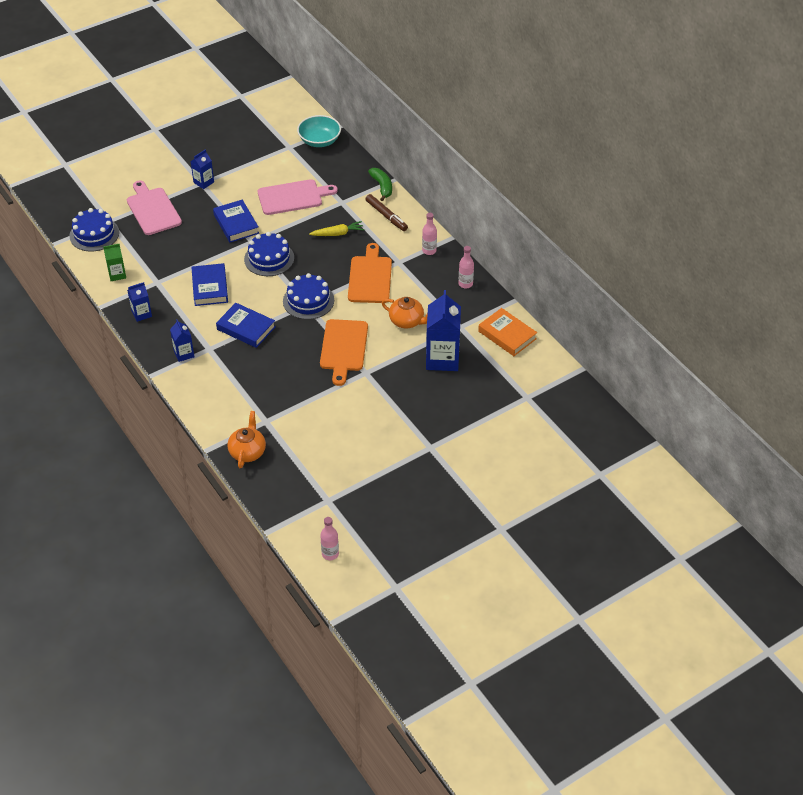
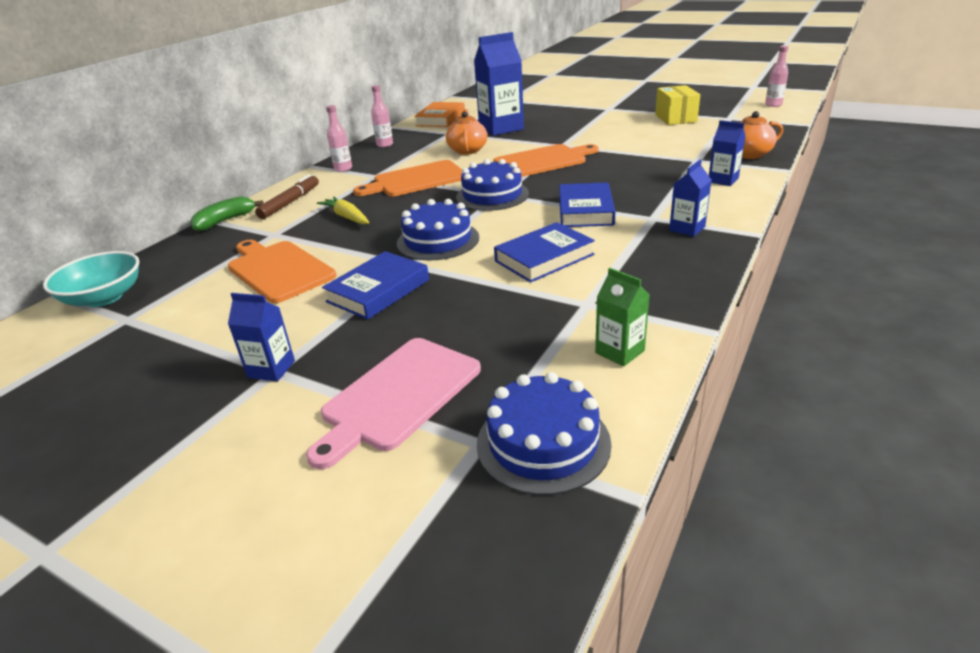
camera: 115 degrees left, 15 degrees down
(141, 314) = (669, 287): blue carton -> blue carton (723, 180)
(293, 197) = (278, 270): pink cutting board -> orange cutting board
(361, 470) = (675, 118): none -> yellow box

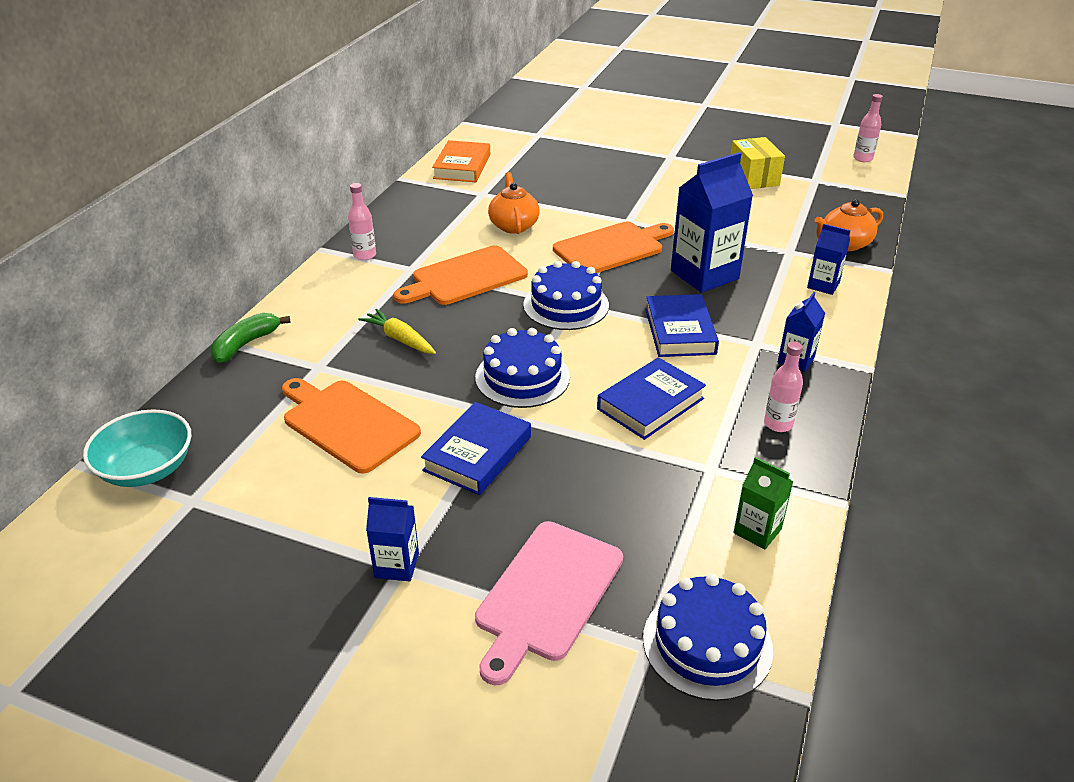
camera: 10 degrees left, 5 degrees up
(290, 202) = (318, 313): brown marker -> none
(385, 145) = (404, 212): pink bottle -> pink bottle (778, 424)
(501, 128) = (545, 187): blue carton -> blue carton (704, 275)

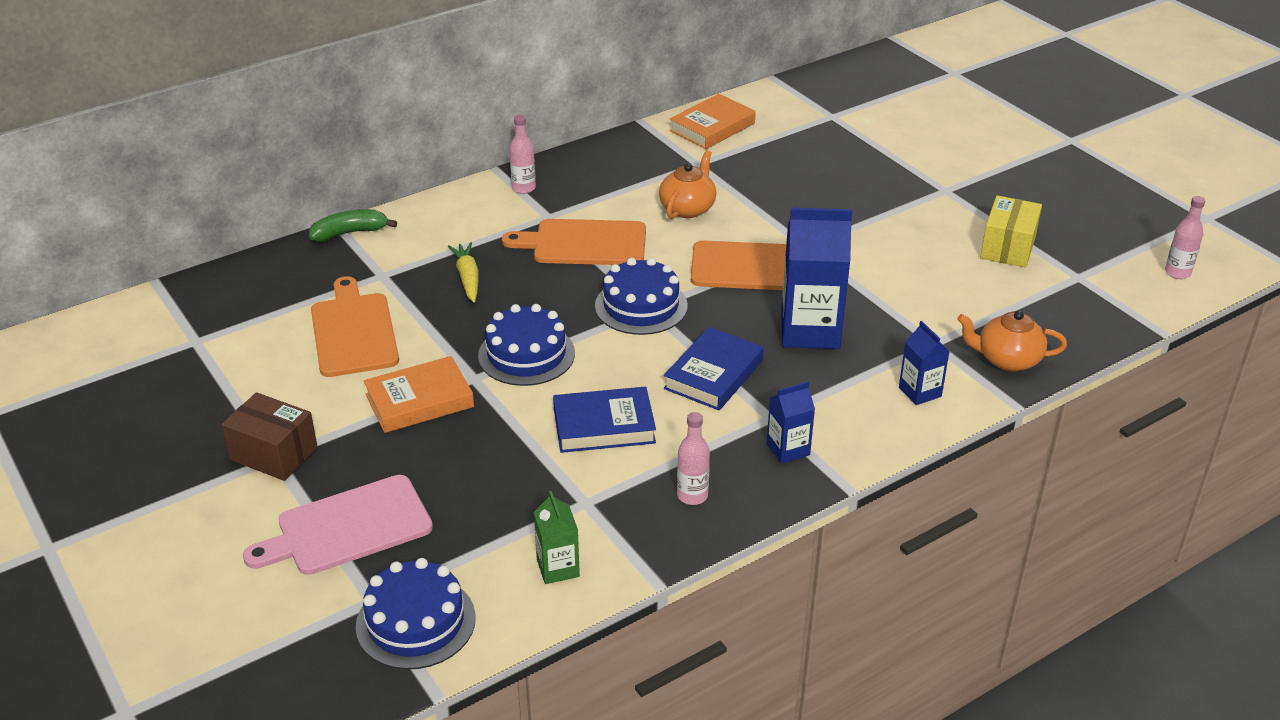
camera: 35 degrees right, 0 degrees up
(147, 469) = (191, 304): turquoise bowl -> none
(397, 565) = (274, 454): blue carton -> brown box
(477, 453) = (419, 400): blue book -> orange book

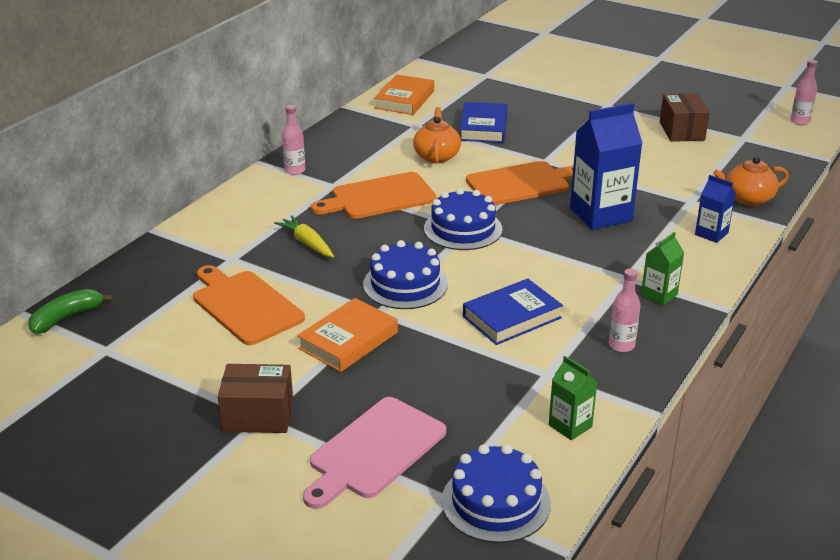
camera: 25 degrees left, 5 degrees down
(350, 233) = (175, 235): green banana -> green banana (66, 318)
(713, 374) = (560, 260): blue book -> blue book (483, 127)
(788, 449) = (659, 295): blue carton -> green carton
(1008, 248) = (682, 131): yellow box -> brown box

